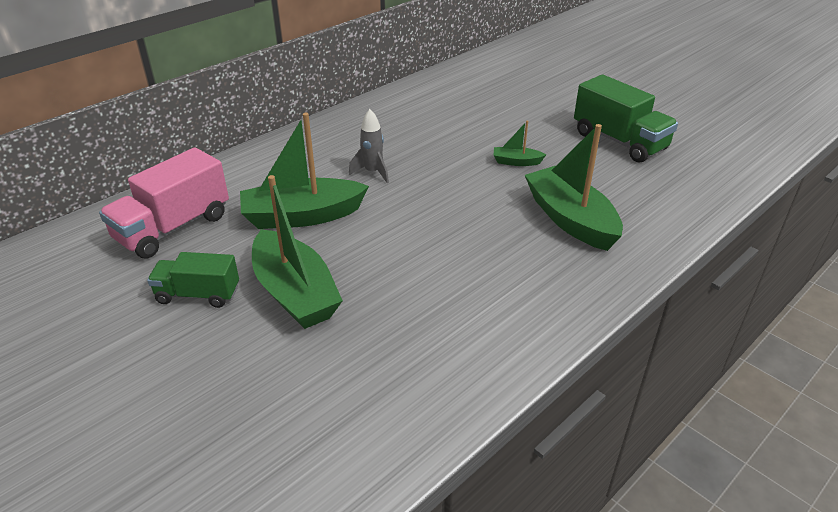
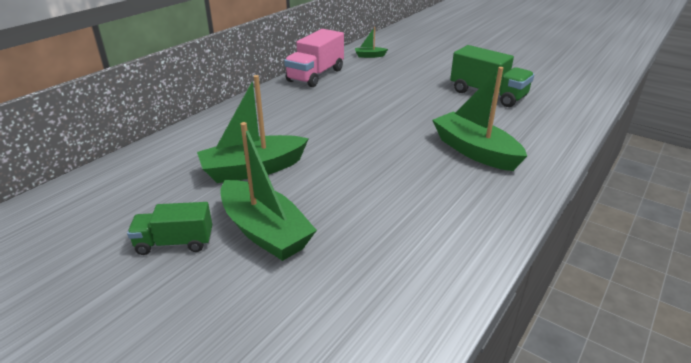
camera: 10 degrees left, 5 degrees down
(173, 228) = (138, 189): pink truck -> pink truck (316, 75)
(373, 172) = (303, 131): grey rocket -> none
(516, 162) = (416, 114): green boat -> green boat (369, 56)

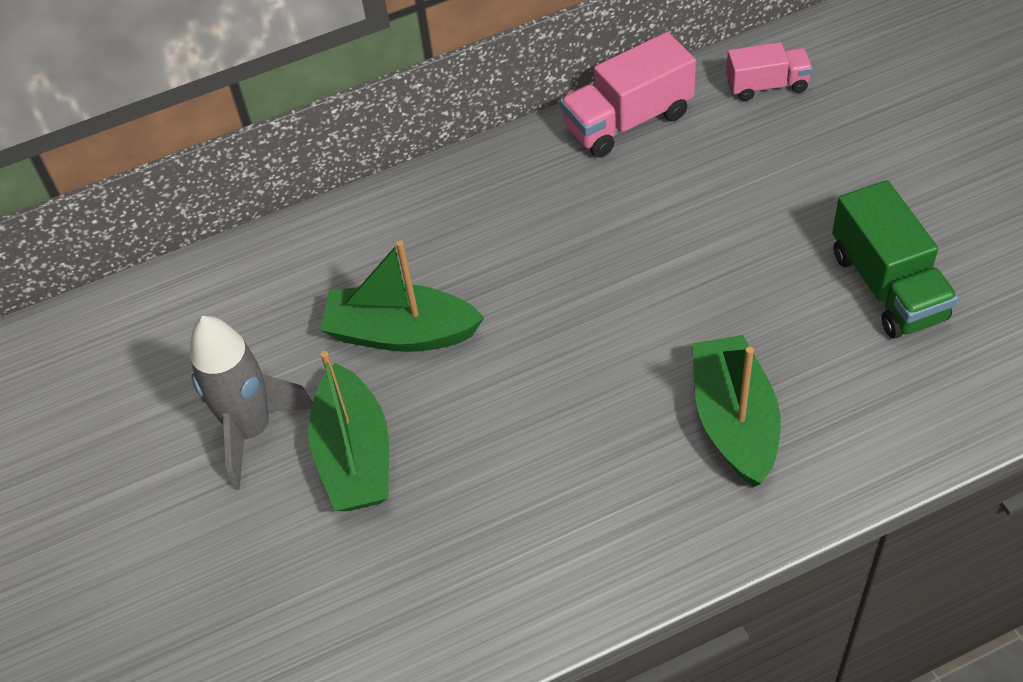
camera: 35 degrees right, 20 degrees up
(175, 243) = (251, 431): green truck -> grey rocket
(369, 56) = (767, 85): green boat -> pink truck

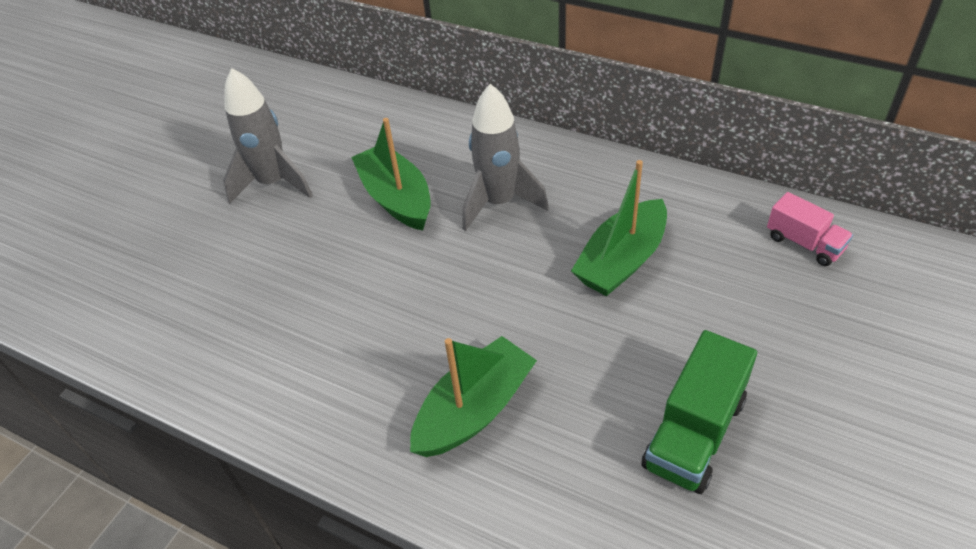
camera: 50 degrees right, 5 degrees down
(354, 456) = (289, 235): green boat -> green boat (621, 260)
(498, 255) = (499, 202): none -> grey rocket
(628, 121) = (680, 193): pink truck -> none

